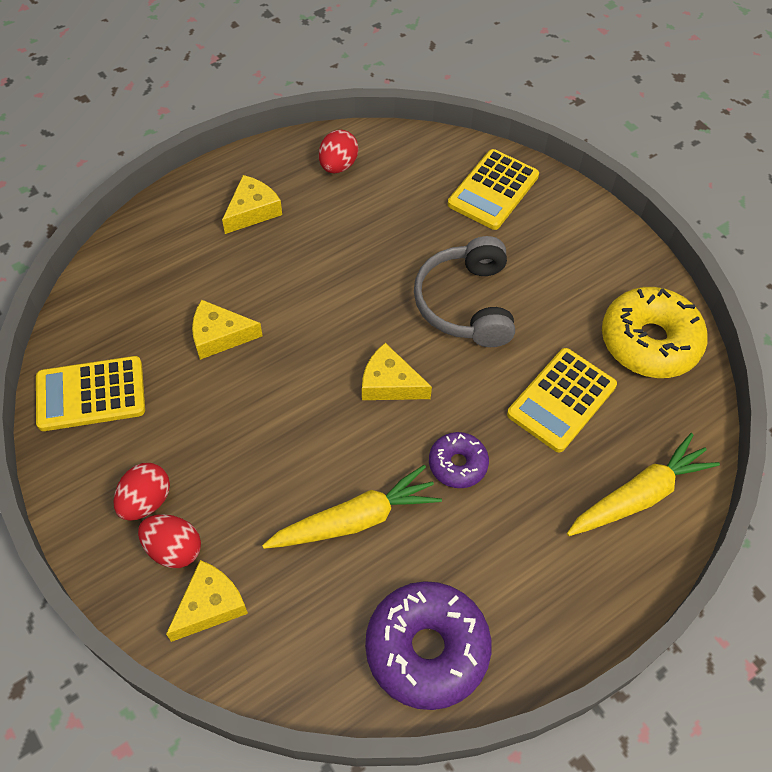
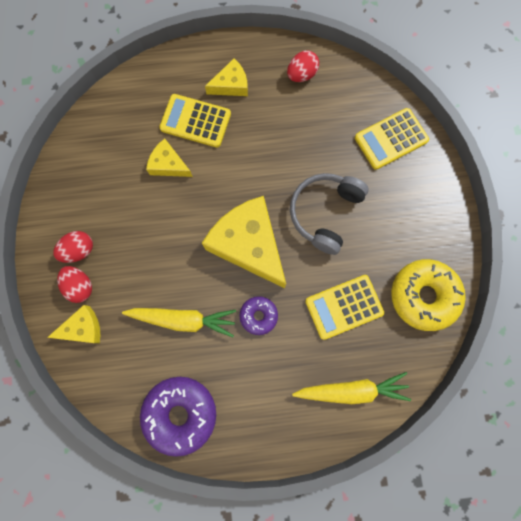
camera: 30 degrees right, 20 degrees up
(91, 394) = (80, 168): yellow calculator -> yellow calculator (195, 121)
(389, 383) = (249, 244): yellow cheese -> yellow cheese, size x1.97

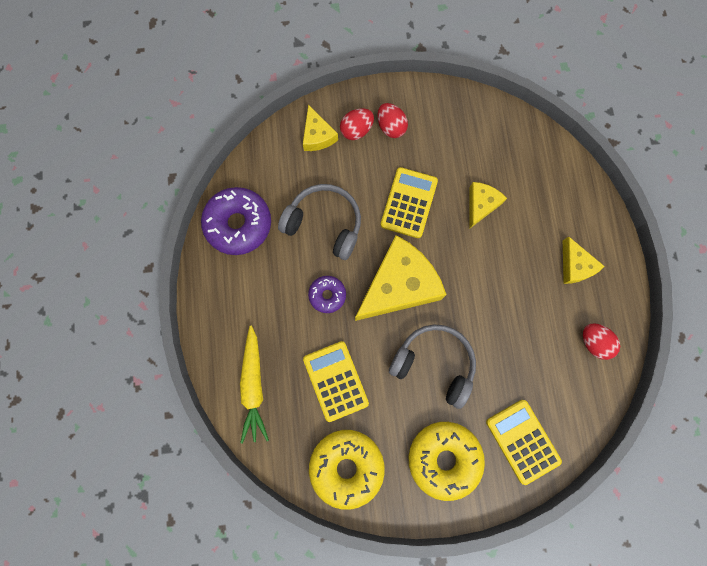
camera: 90 degrees right, 0 degrees up
(183, 319) = (324, 224): yellow carrot -> grey headphones
(195, 121) = (530, 230): yellow calculator -> yellow calculator (409, 203)
(410, 207) = (444, 458): none -> yellow donut

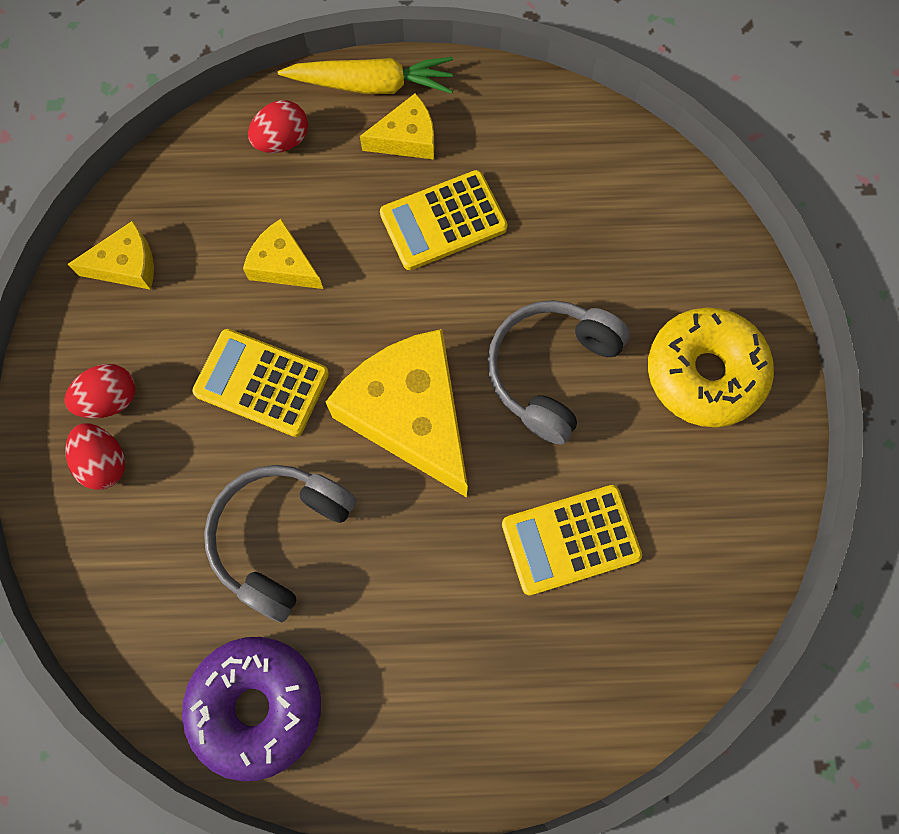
camera: 85 degrees left, 5 degrees down
(253, 386) = (572, 692): yellow carrot -> yellow carrot (371, 85)
(317, 135) = (100, 537): yellow cheese -> yellow cheese (126, 265)
(327, 295) = (415, 542): purple donut -> none
(346, 466) = (716, 533): yellow donut -> none
(522, 441) = (679, 252): yellow calculator -> yellow calculator (443, 221)
(594, 342) = (531, 131): red egg -> red egg (282, 141)

